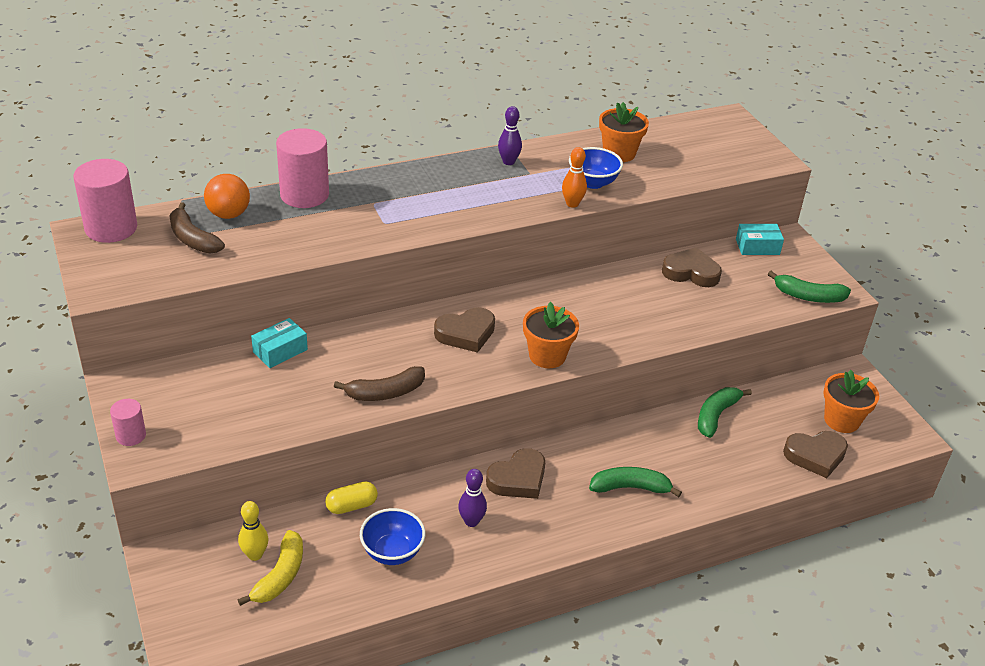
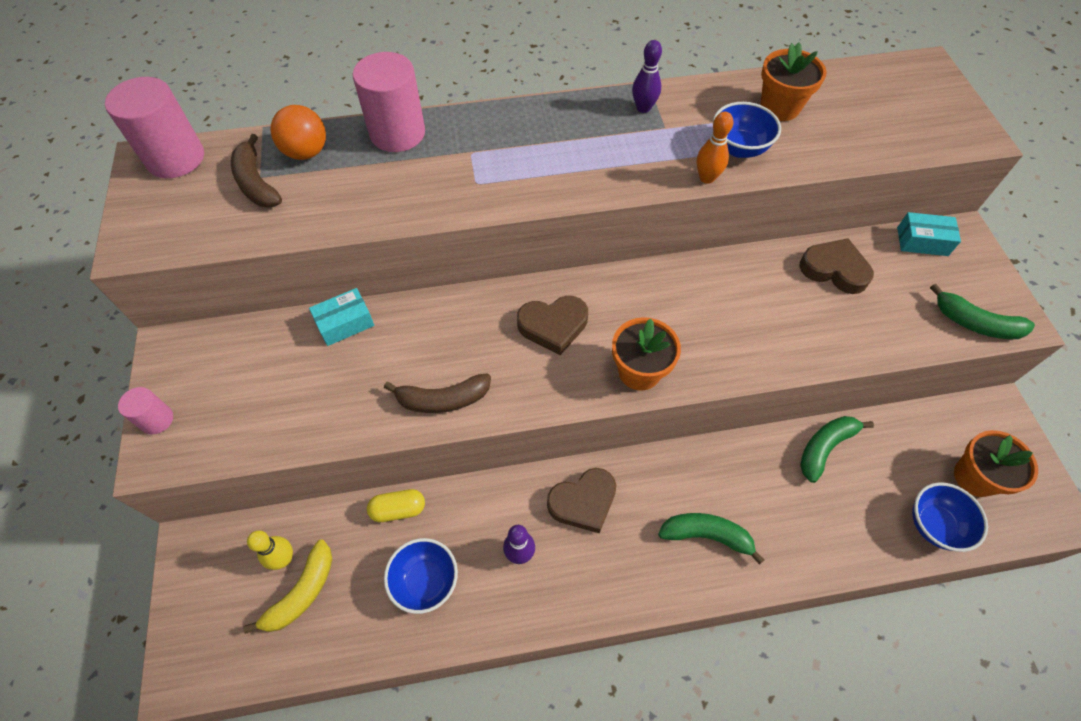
camera: 15 degrees right, 20 degrees up
(815, 456) = (934, 525): brown heart -> blue bowl

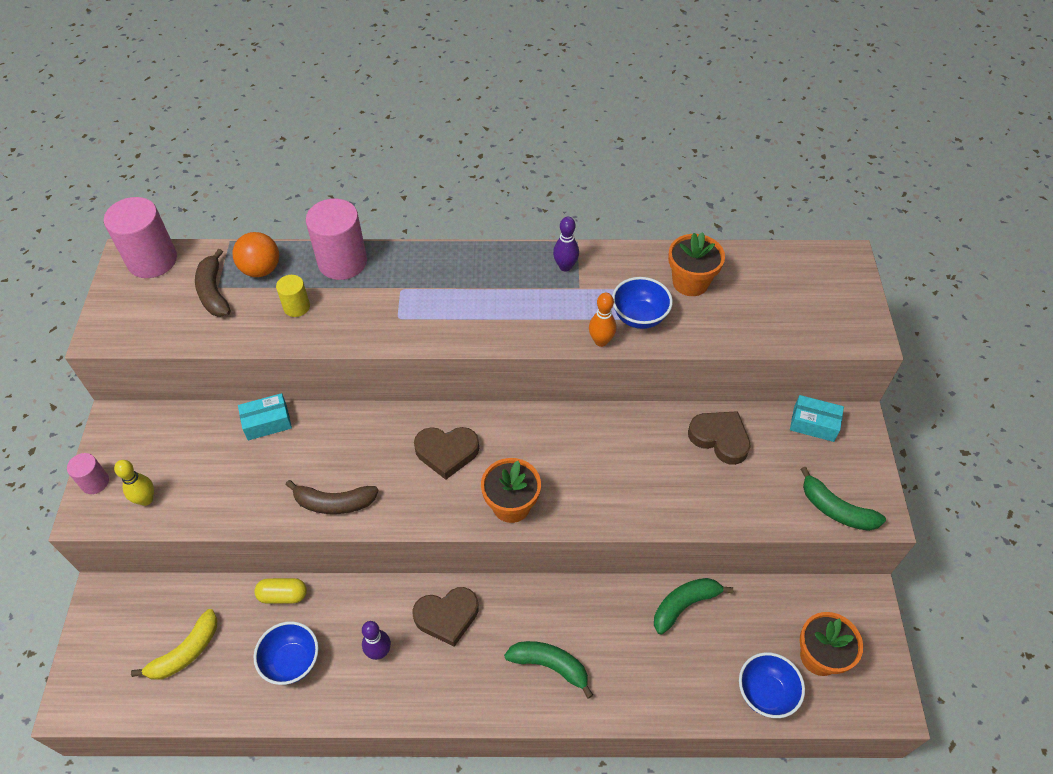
camera: 10 degrees right, 5 degrees down
(284, 559) = (176, 621): yellow bowling pin -> yellow bowling pin (146, 499)
(357, 186) = (296, 307): none -> yellow cylinder

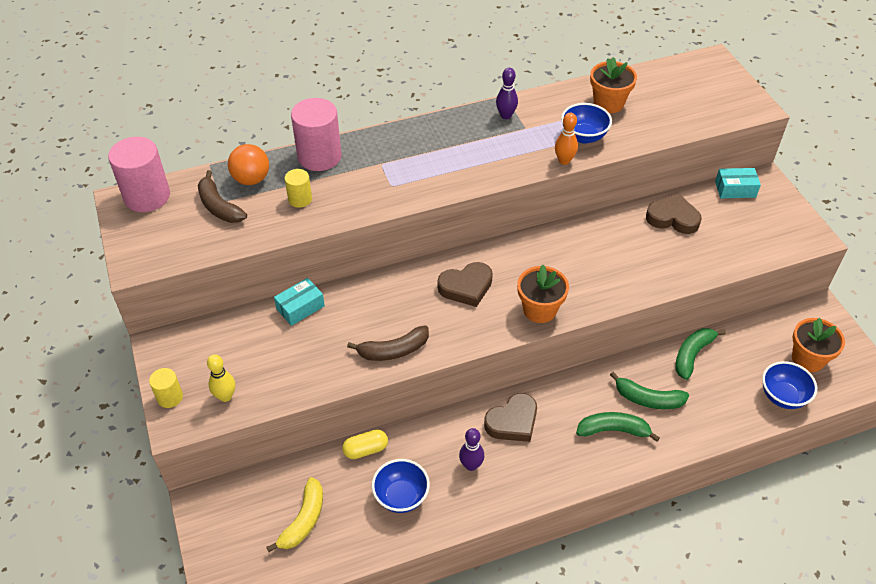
camera: 20 degrees left, 5 degrees down
(95, 482) = (170, 397): pink cylinder -> yellow cylinder
(836, 509) = (782, 242): green banana -> green banana (648, 399)

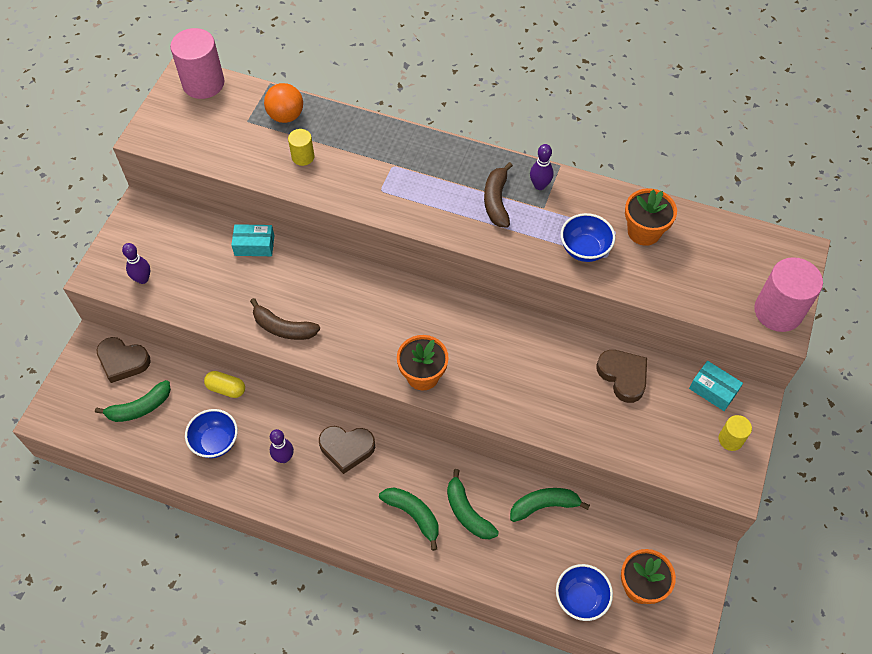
camera: 40 degrees right, 10 degrees up
(170, 397) = (109, 253): yellow cylinder -> yellow cylinder (730, 439)
(219, 206) = (242, 125): brown banana -> brown banana (496, 201)
(225, 396) = (143, 279): yellow bowling pin -> purple bowling pin
(303, 520) = (139, 407): yellow banana -> green banana
(319, 156) = (354, 128): pink cylinder -> pink cylinder (778, 311)
(466, 287) = (387, 315): brown heart -> brown heart (123, 361)
(564, 161) = (542, 261): orange bowling pin -> none

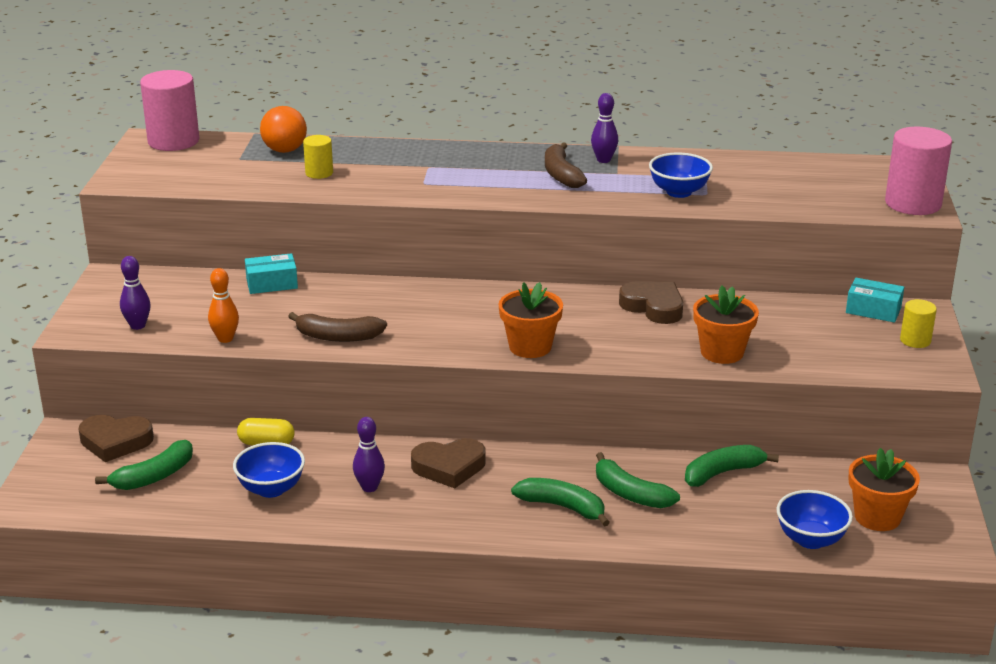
camera: 15 degrees left, 30 degrees down
(201, 311) = (225, 339): none -> orange bowling pin
(623, 376) = (766, 315): brown heart -> brown heart (653, 307)
(644, 231) = (736, 174): orange flower pot -> orange flower pot (722, 352)

